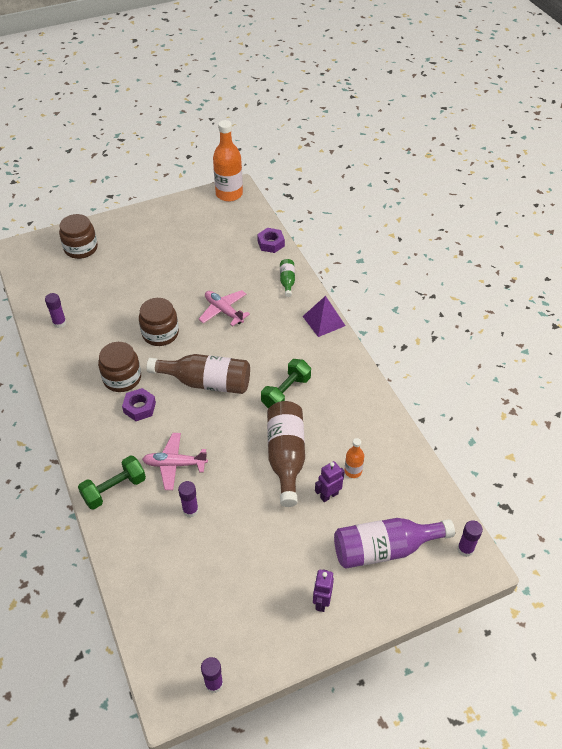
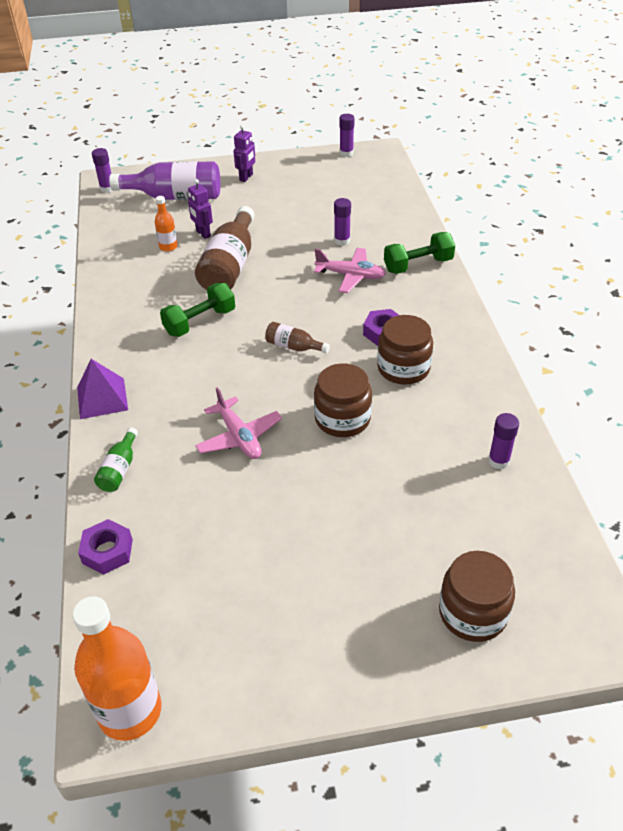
camera: 165 degrees left, 5 degrees down
(206, 382) = (293, 346): brown bottle -> brown bottle, size x0.49
(329, 495) = (203, 234): purple robot -> purple robot turned 75 degrees clockwise

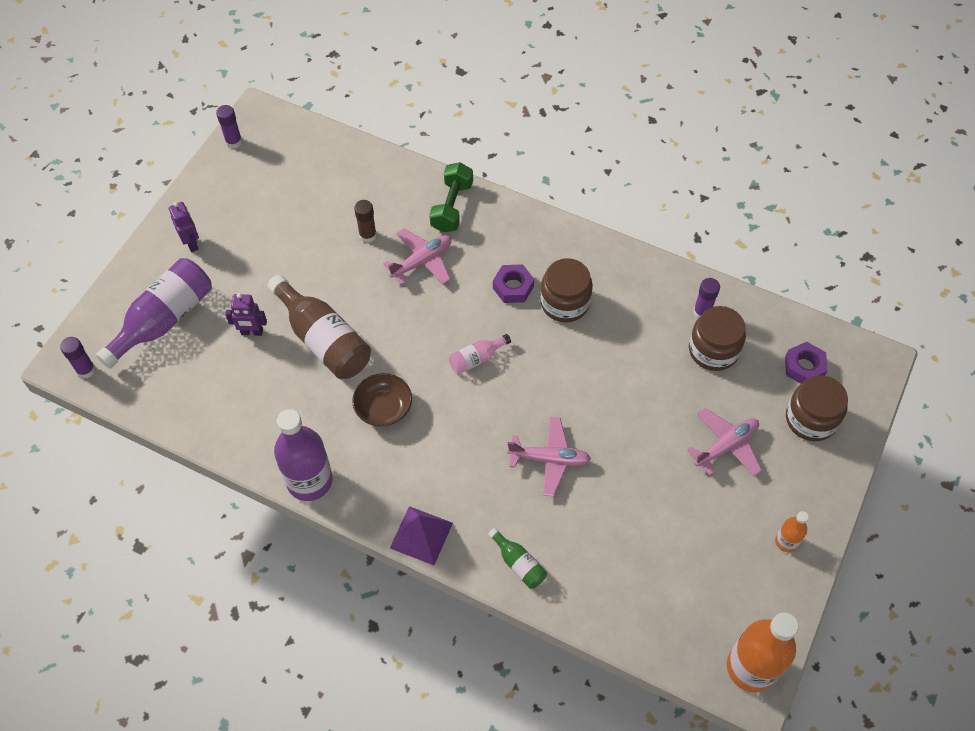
camera: 55 degrees left, 15 degrees up
(103, 318) = (309, 481): none -> purple bottle
(107, 551) = (600, 614): purple nut -> purple nut (804, 367)
(168, 247) = (245, 371): orange bottle -> orange bottle (786, 542)
(200, 322) = (383, 408): green dumbbell -> brown bowl
(293, 346) = (476, 359): brown bottle -> pink bottle
(342, 241) = (368, 235): purple glue stick -> brown glue stick
(342, 419) = (586, 378): brown jar -> brown jar (713, 350)
(370, 555) = (726, 446): none -> pink plane

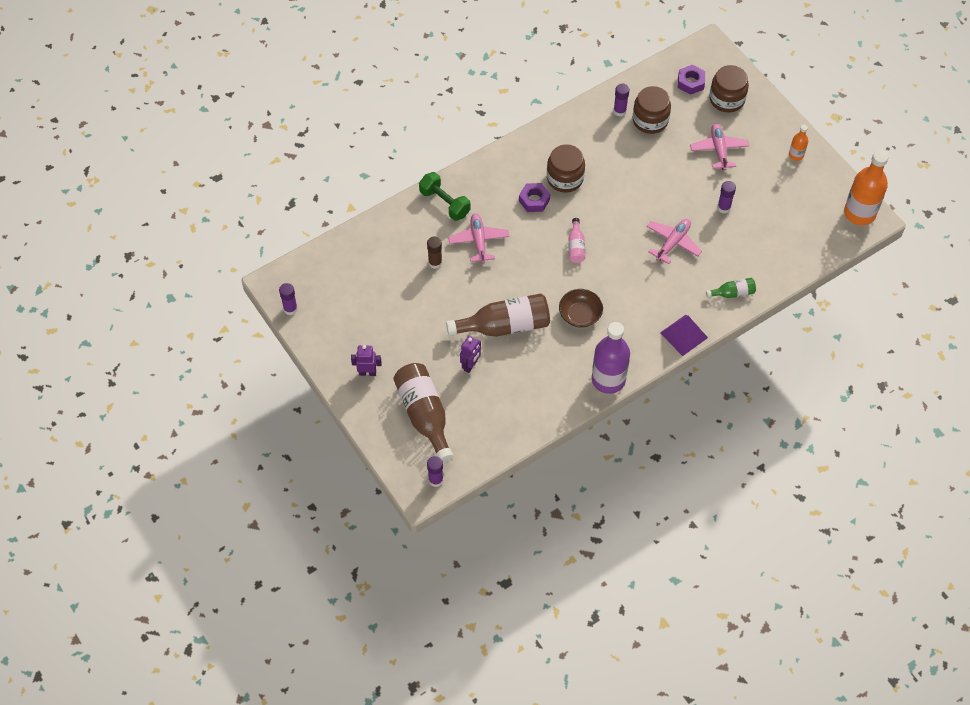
camera: 60 degrees left, 0 degrees up
(164, 320) = (424, 415): purple bottle -> brown bottle
(642, 493) = (723, 207): none -> purple glue stick

